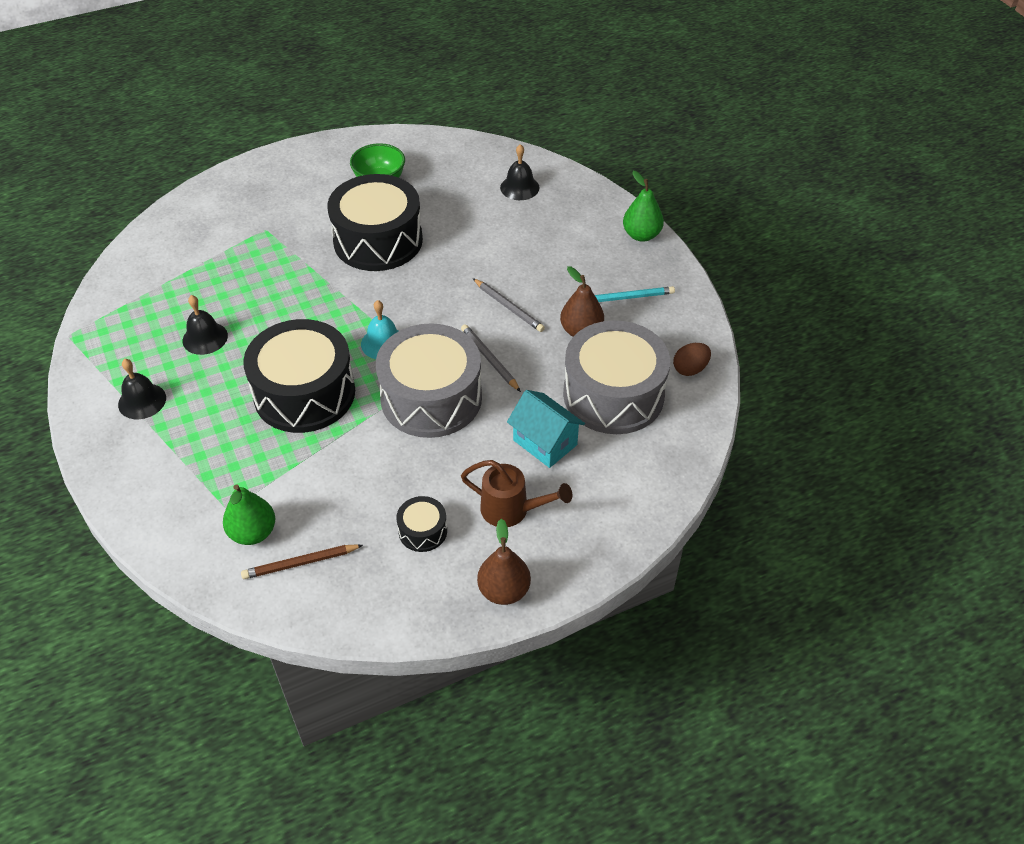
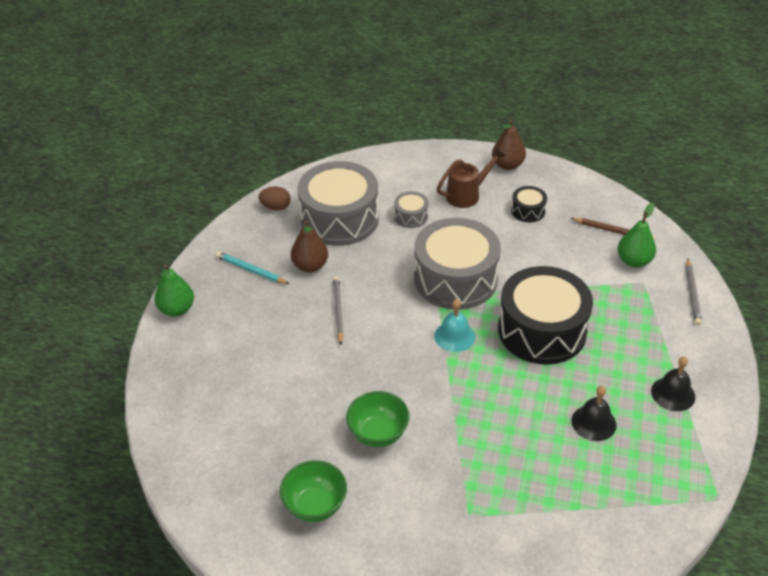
camera: 140 degrees left, 5 degrees down
(378, 240) = (378, 434): black drum -> green bowl
(489, 359) = (391, 282): grey pencil -> grey pencil (692, 294)
(511, 510) = (467, 195): brown watering can -> brown watering can turned 90 degrees clockwise
(519, 187) = (206, 414): black bell -> none
(545, 442) = (411, 216): turquoise house -> grey drum

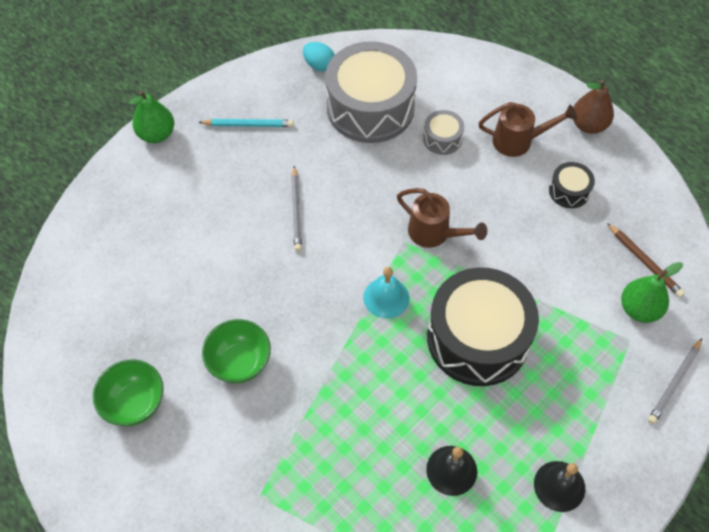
camera: 30 degrees right, 15 degrees up
(251, 270) = (248, 125): turquoise pencil -> turquoise pencil turned 120 degrees clockwise
(276, 207) = (319, 65): brown egg -> turquoise egg
(310, 266) = (305, 147): brown pear -> none
(338, 311) = (296, 210): grey pencil -> grey pencil turned 150 degrees clockwise
(455, 279) = (434, 233): grey drum -> brown watering can

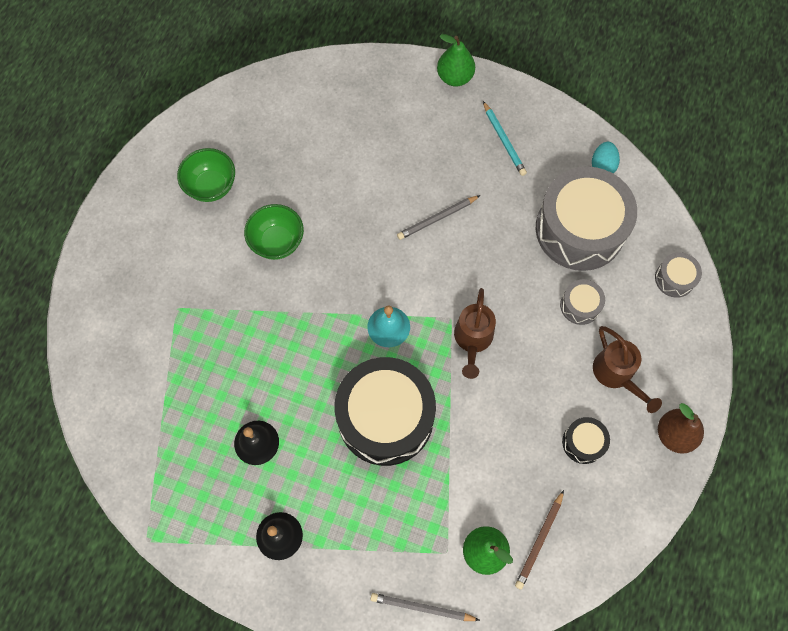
camera: 65 degrees right, 10 degrees up
(452, 63) = (674, 279): none -> grey drum

